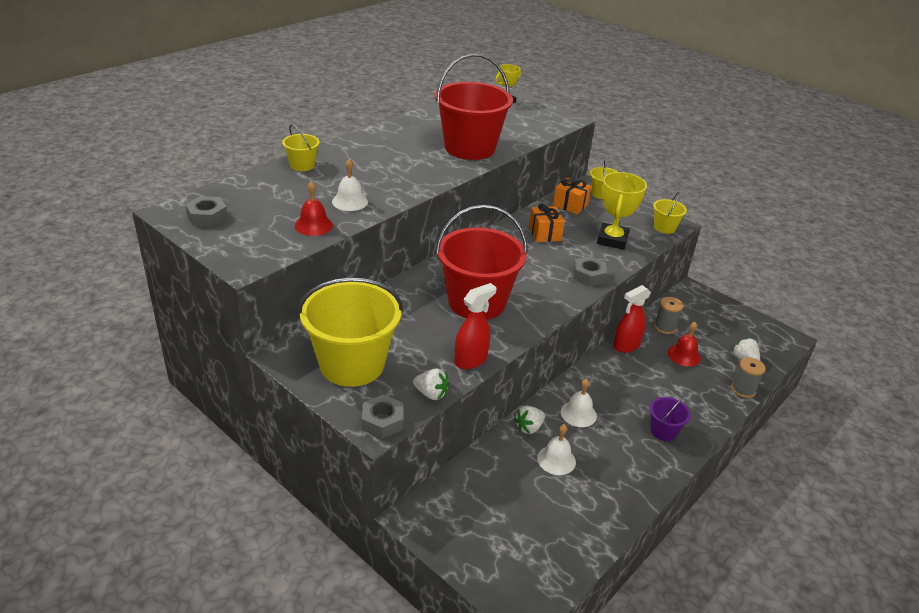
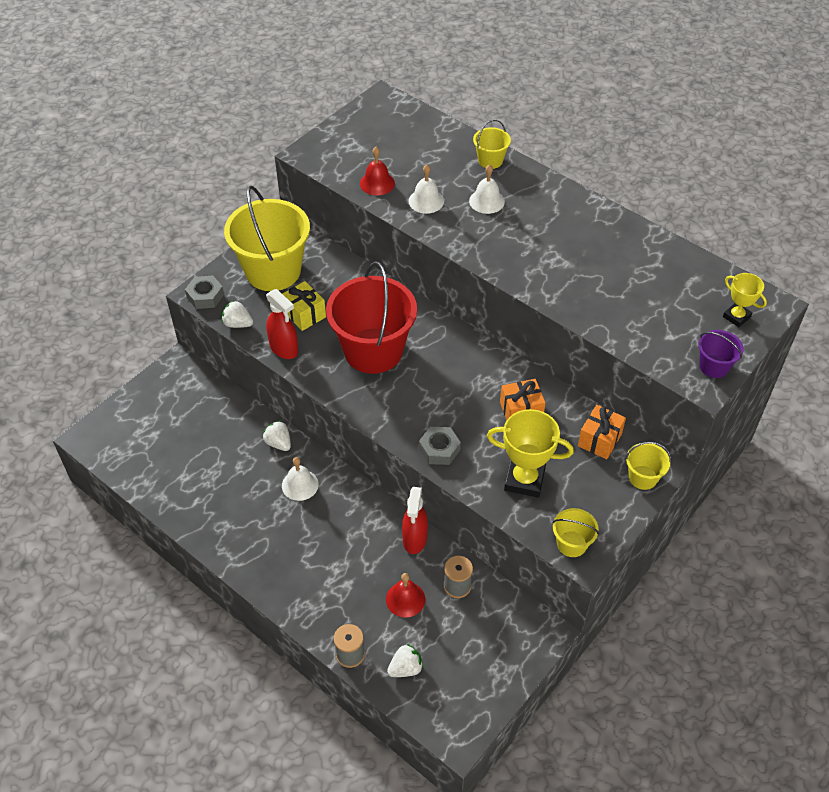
camera: 90 degrees right, 15 degrees up
(207, 217) = (379, 120): grey nut -> none
(423, 343) = (304, 314): none -> yellow gift
(431, 394) = (238, 324): white strawberry -> white strawberry turned 90 degrees clockwise
(470, 148) = (577, 284): red bucket -> none
(556, 460) = (238, 463): white bell -> white bell (486, 201)
(626, 345) = (414, 539): red spray bottle -> red spray bottle turned 135 degrees counterclockwise
(663, 431) = (279, 559): purple bucket -> purple bucket (714, 366)

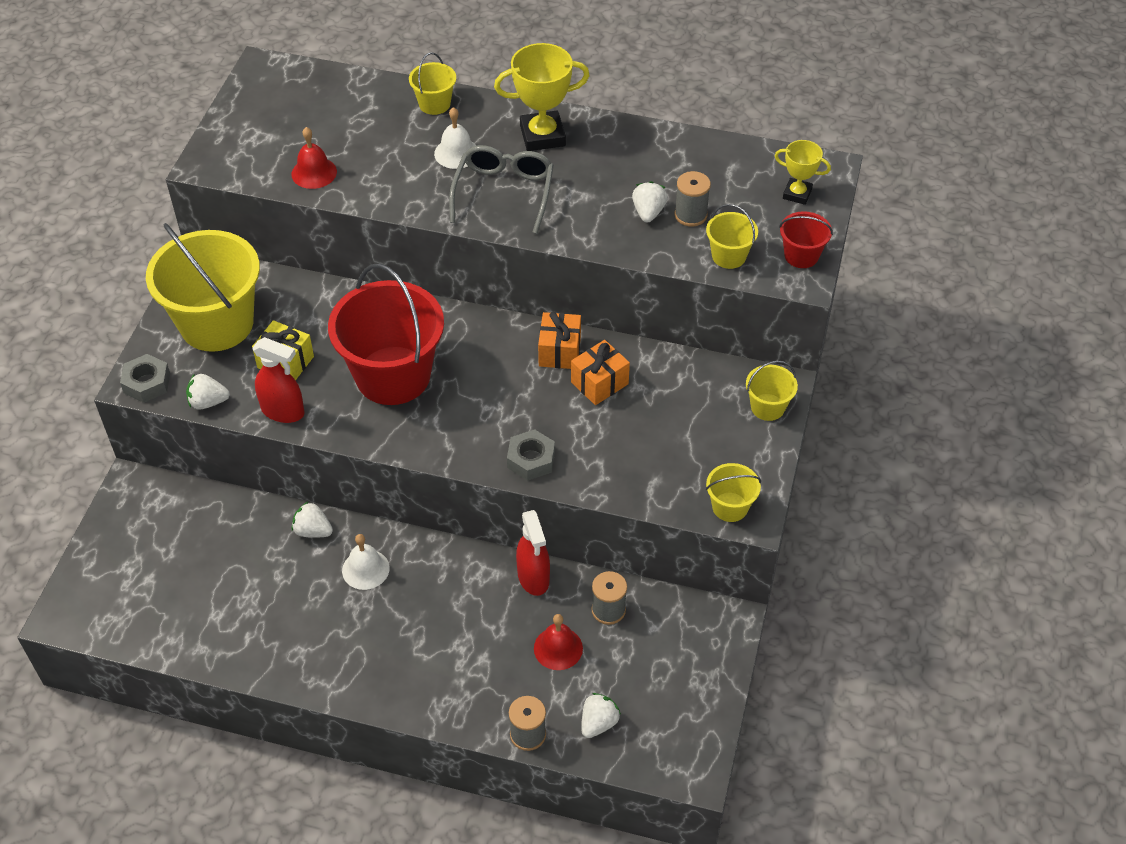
camera: 25 degrees left, 0 degrees up
(426, 201) = (385, 175): white bell -> none
(505, 242) = (504, 193): none -> grey glasses
(524, 480) = (643, 457): yellow trophy -> yellow trophy (542, 136)
(599, 440) = (701, 384): orange gift -> orange gift (559, 351)
(608, 292) = (648, 212): none -> white strawberry
(640, 305) = (690, 215): none -> grey spool
(654, 347) = (729, 256): none -> yellow bucket
(714, 366) = (801, 255): purple bucket -> red bucket

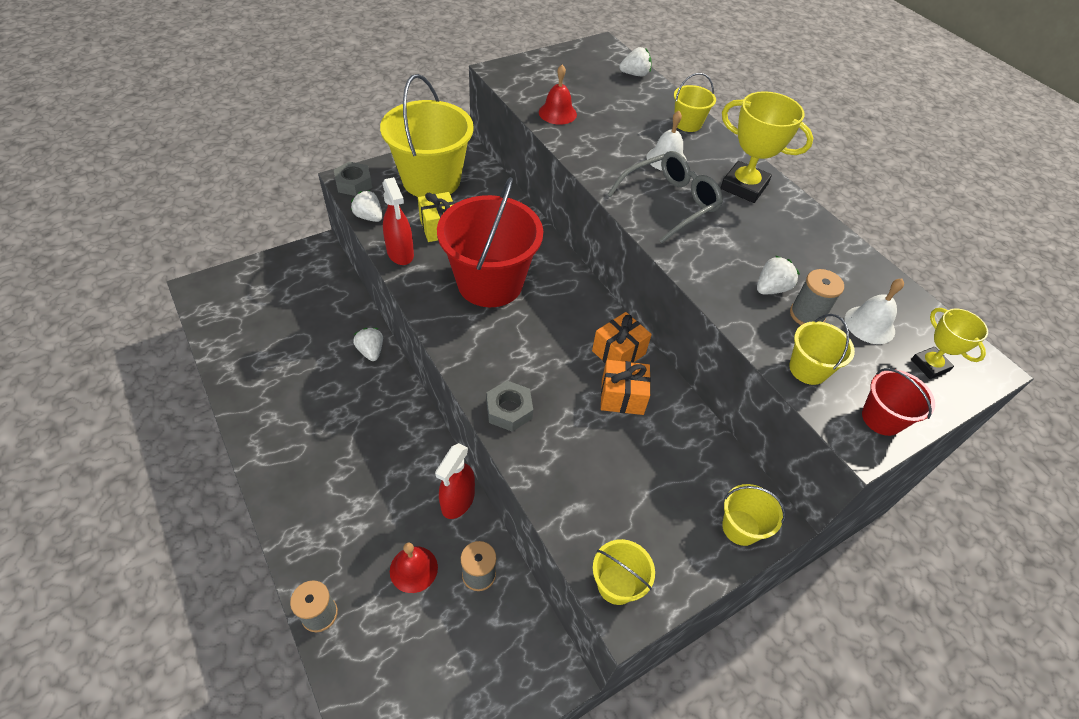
camera: 40 degrees right, 0 degrees up
(365, 569) = (369, 400): white bell -> white bell (869, 324)
(598, 723) = (372, 657): white strawberry -> white strawberry (635, 74)

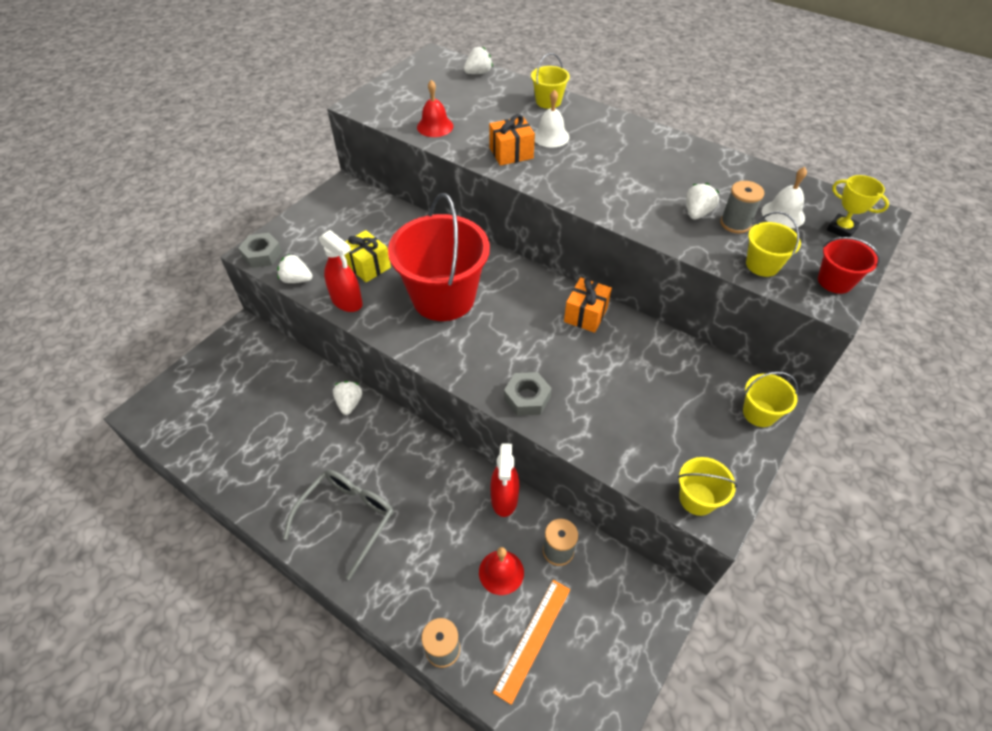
camera: 20 degrees left, 0 degrees up
(371, 351) = (349, 403): white strawberry -> white strawberry turned 45 degrees clockwise
(406, 647) = (533, 639): none -> orange ruler
(431, 180) = (334, 226): yellow bucket -> none
(622, 396) = (610, 349): orange gift -> orange gift (511, 153)
(670, 203) = (577, 171): grey glasses -> grey glasses (347, 518)
(744, 186) = (625, 139): yellow trophy -> none

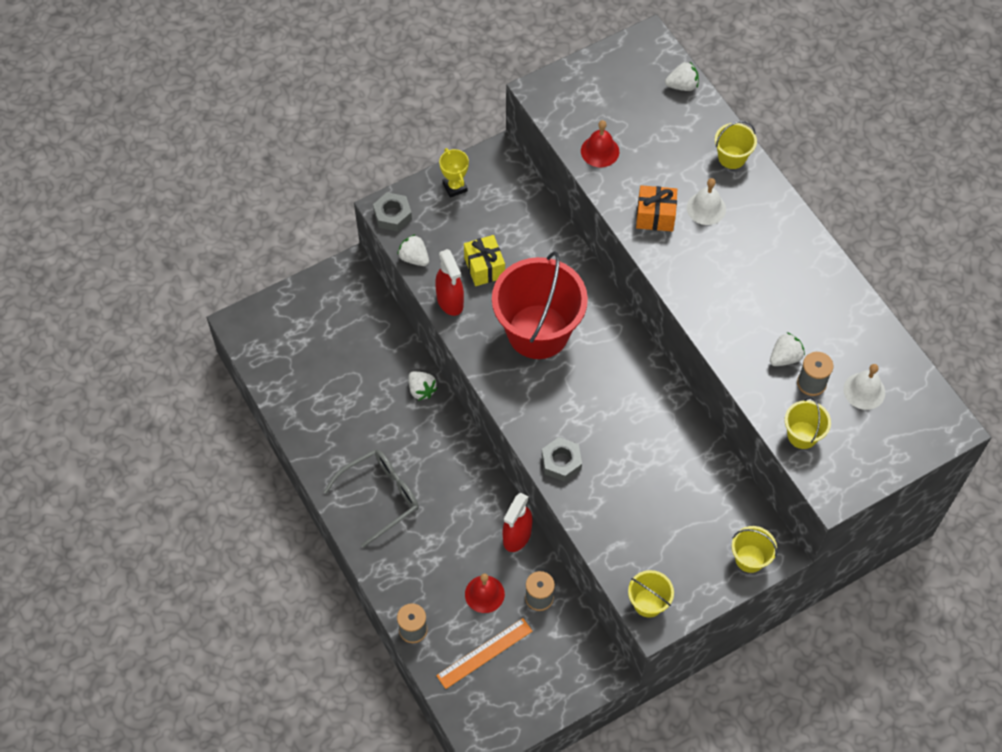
camera: 25 degrees right, 10 degrees up
(349, 403) = (421, 390): white strawberry -> white strawberry turned 120 degrees clockwise
(585, 314) = (658, 402): orange gift -> none
(835, 281) = (853, 476): red bucket -> none
(841, 229) = (905, 428): yellow trophy -> yellow trophy (455, 187)

